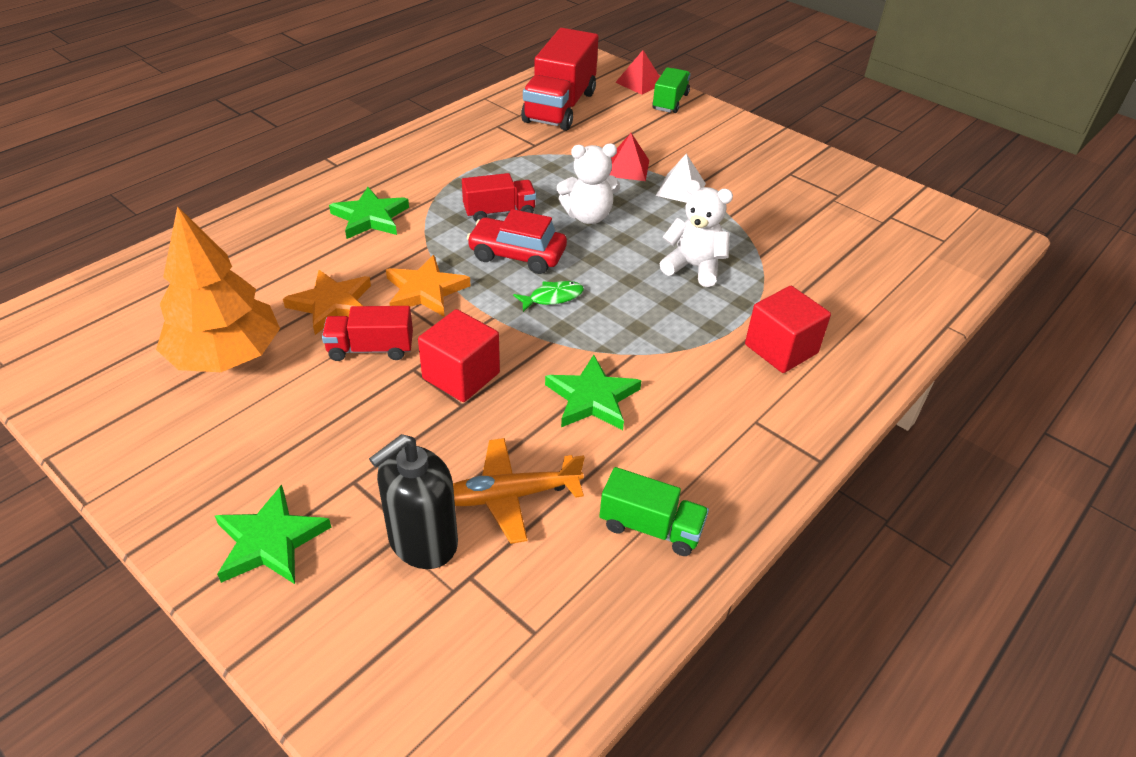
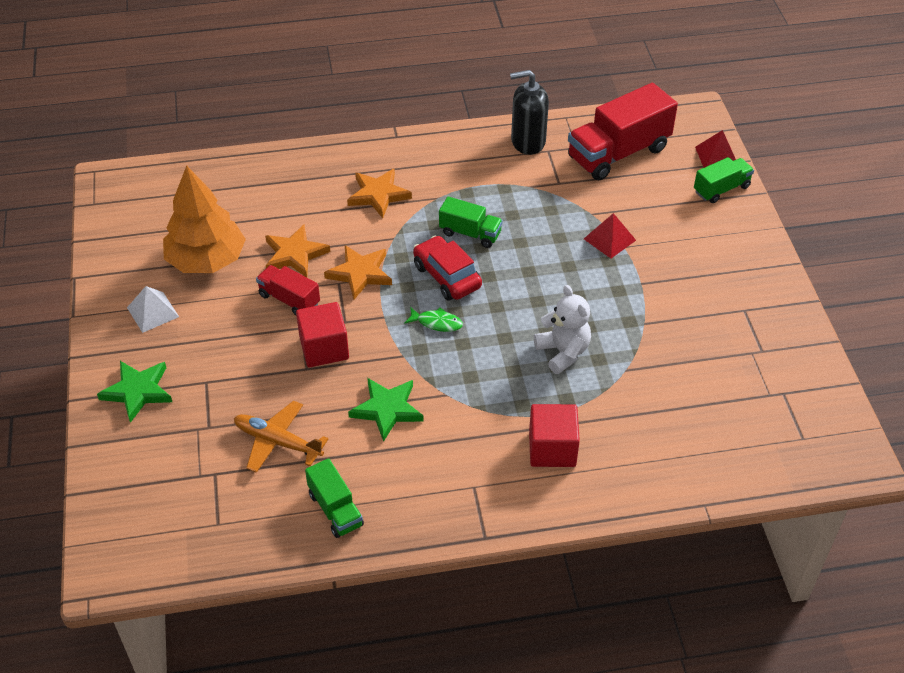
camera: 40 degrees right, 5 degrees up
(370, 217) = (378, 195): green star -> orange star
(422, 541) = (209, 439): black soap dispenser -> black soap dispenser (527, 142)
(499, 212) = (470, 233): red truck -> green truck
(588, 216) = (531, 269): white teddy bear -> none
(680, 189) = (631, 280): white pyramid -> white pyramid (152, 312)

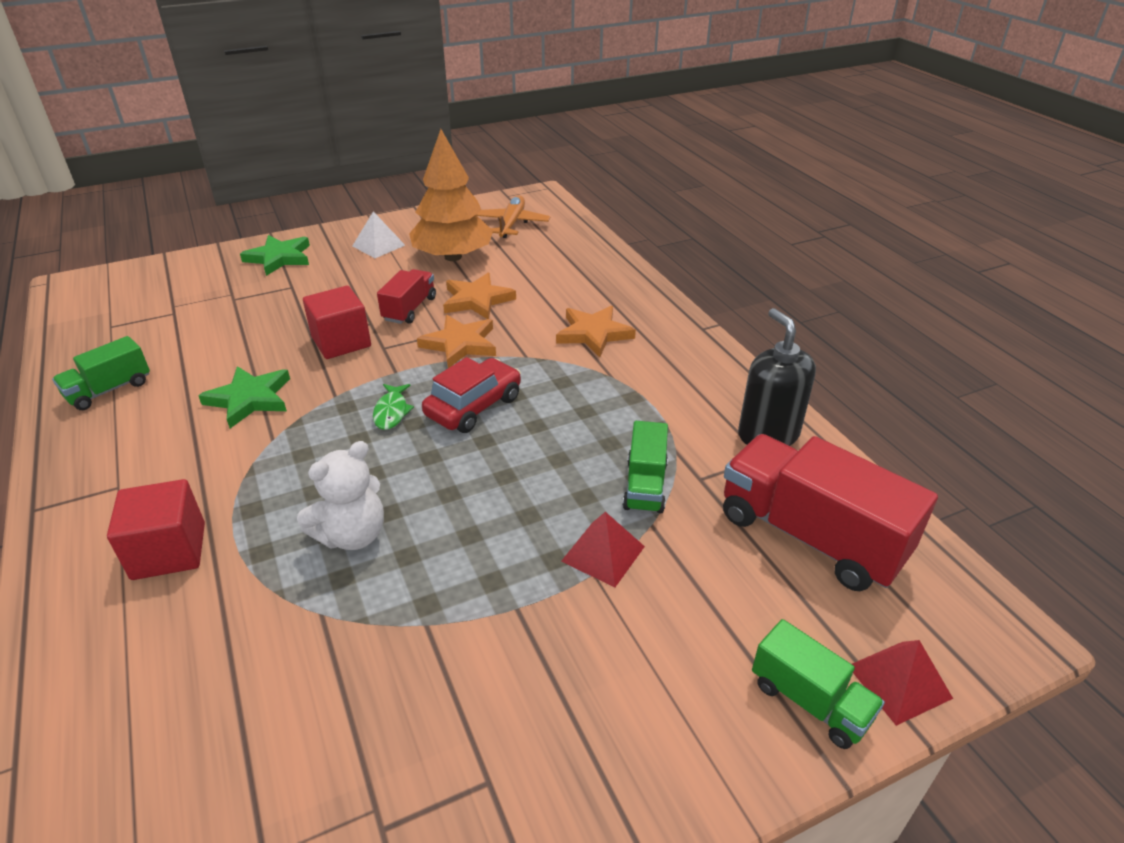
camera: 75 degrees right, 10 degrees down
(278, 442) = (209, 339): orange plane -> orange plane (511, 224)
(470, 233) = (558, 412): green truck -> green truck (645, 485)

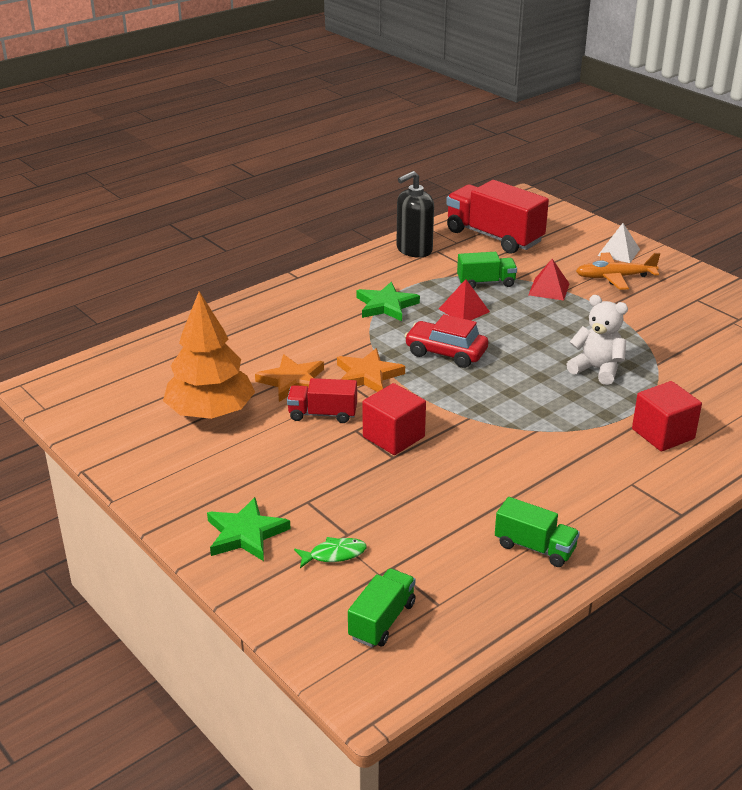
camera: 105 degrees left, 5 degrees down
(250, 399) = (498, 459): green star -> green star (386, 305)
(378, 245) = (196, 468): white pyramid -> white pyramid (618, 252)
(391, 412) = (473, 386): green fish -> green fish (334, 554)
(511, 224) = (124, 391): orange plane -> orange plane (615, 277)
(593, 333) = (324, 319): orange star -> none
(810, 536) = (494, 237): red truck -> red truck turned 105 degrees clockwise
(810, 701) = (595, 236): green truck -> green truck (382, 620)
(899, 681) = (569, 218): red pyramid -> red pyramid (464, 310)

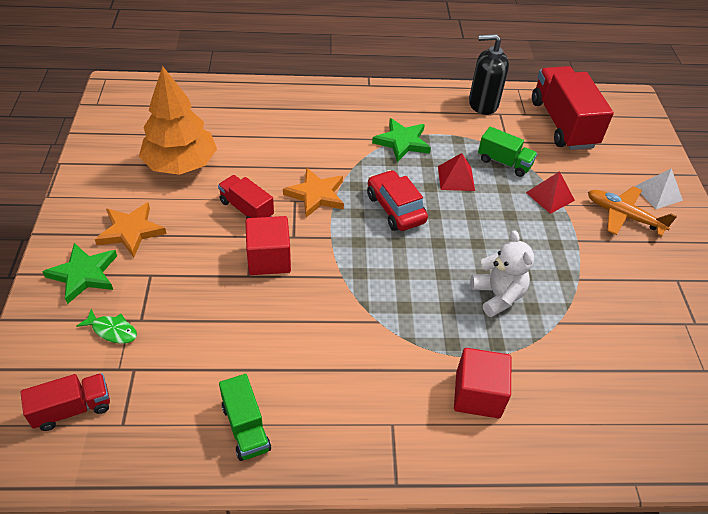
camera: 35 degrees right, 15 degrees up
(292, 381) = (260, 170): orange star -> orange star (131, 231)
(382, 620) = (72, 409): green truck -> red truck

